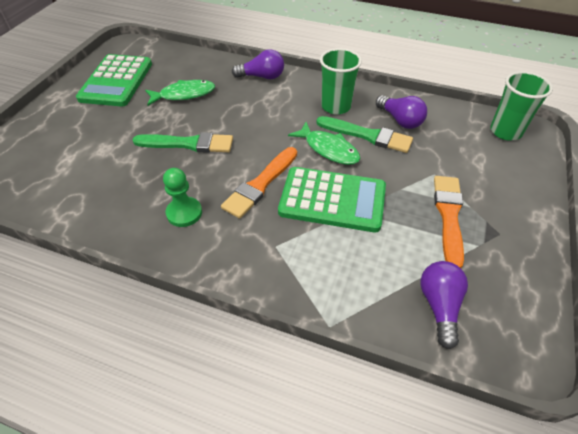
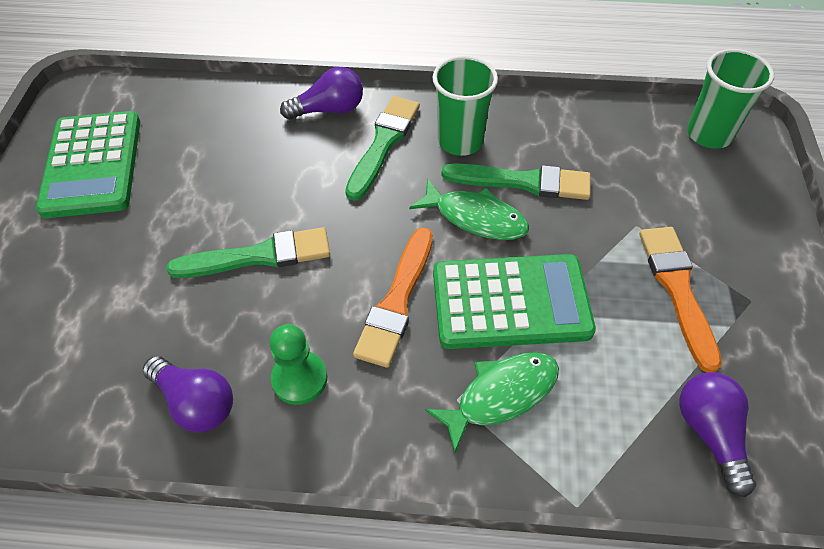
camera: 15 degrees left, 5 degrees up
(184, 94) = (216, 167): green fish -> green fish (501, 395)
(287, 99) = (383, 143): none -> green brush
(400, 120) = (560, 146): purple light bulb -> purple light bulb (195, 402)

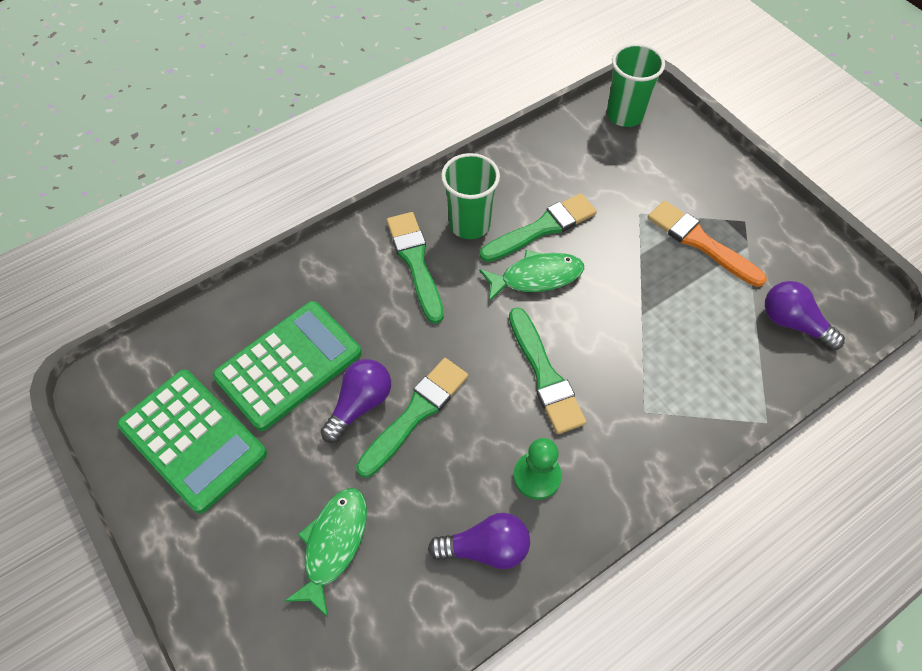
camera: 40 degrees left, 5 degrees up
(329, 110) = (344, 261): purple light bulb -> purple light bulb (360, 404)
(397, 302) = (545, 375): orange brush -> green brush
(501, 395) = (667, 388): green fish -> green fish (333, 544)
(510, 302) = (615, 322): green calculator -> green calculator (288, 365)

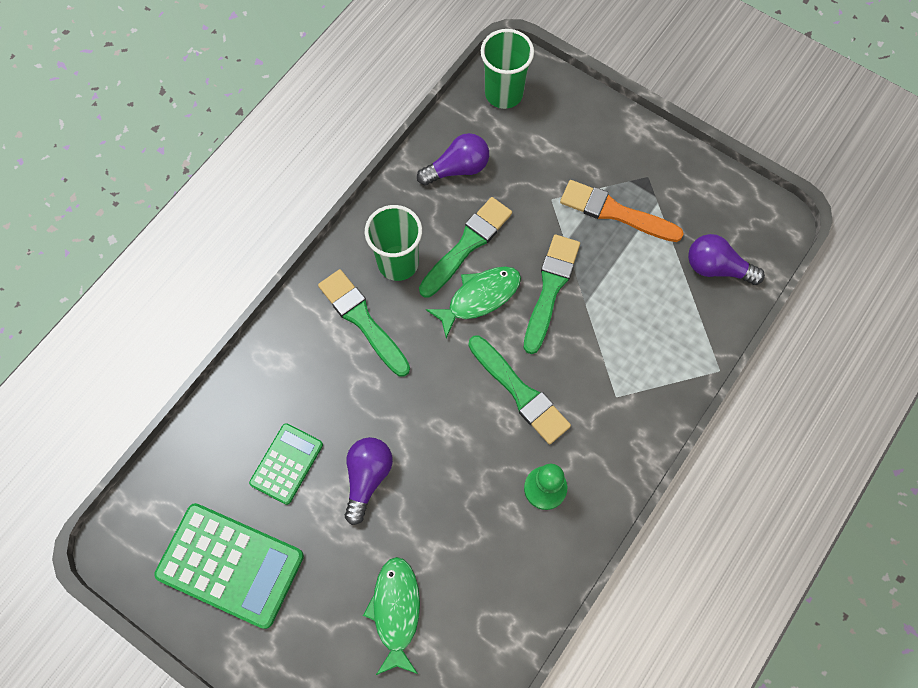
camera: 20 degrees left, 10 degrees up
(288, 365) = (286, 464): green calculator -> green calculator, size x0.58
(416, 413) = (420, 468): green brush -> green brush (550, 288)
(485, 548) = (524, 566): purple light bulb -> purple light bulb (457, 169)

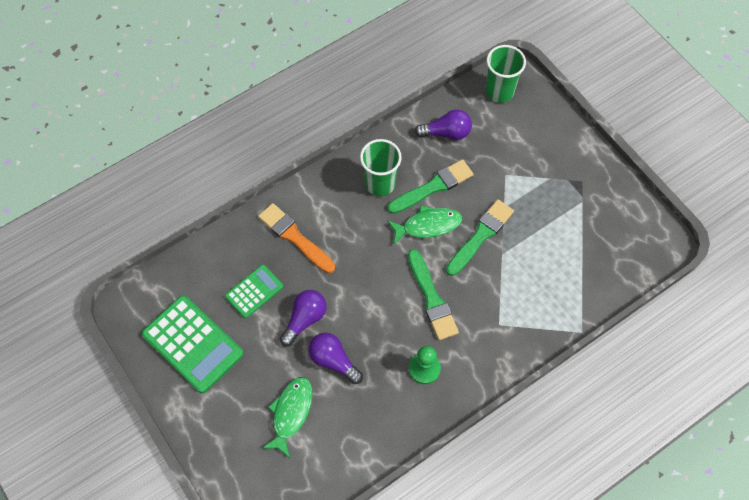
camera: 20 degrees right, 5 degrees down
(362, 320) = (341, 214): green brush -> none
(615, 212) = (548, 198): orange brush -> orange brush (294, 237)
(717, 268) = (608, 260): purple light bulb -> purple light bulb (333, 361)

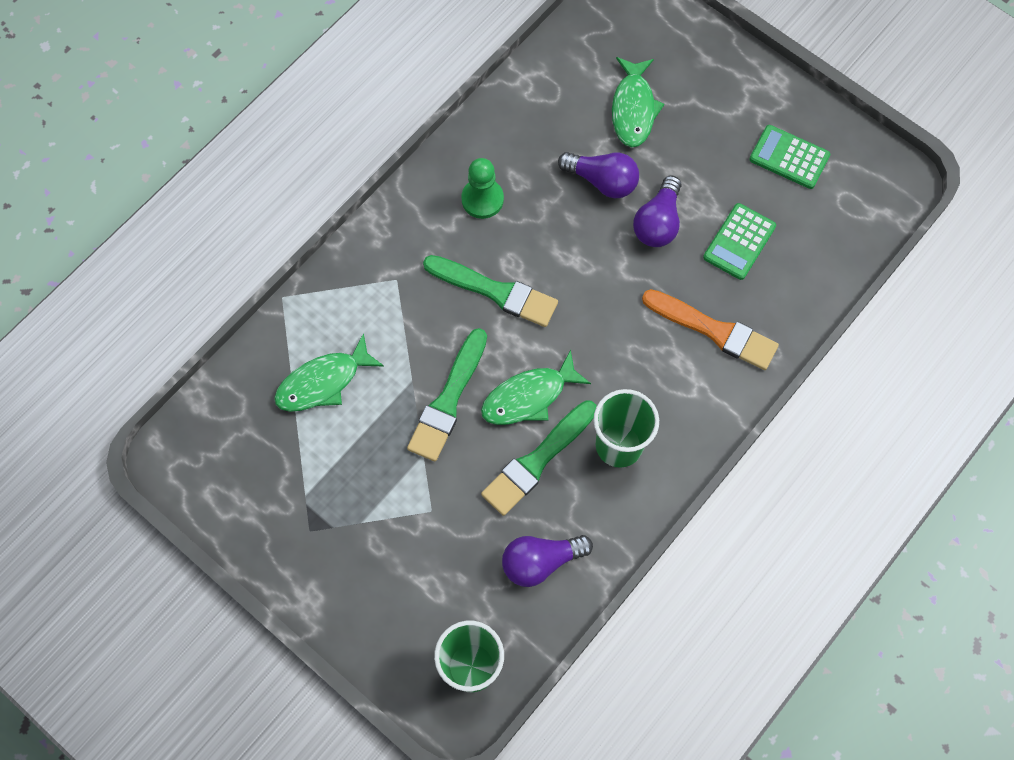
camera: 165 degrees right, 5 degrees up
(193, 344) = (789, 157): green calculator -> green calculator, size x0.58
(432, 299) = (495, 291): green brush -> green brush turned 150 degrees clockwise
(561, 267) = (323, 382): none -> green fish

